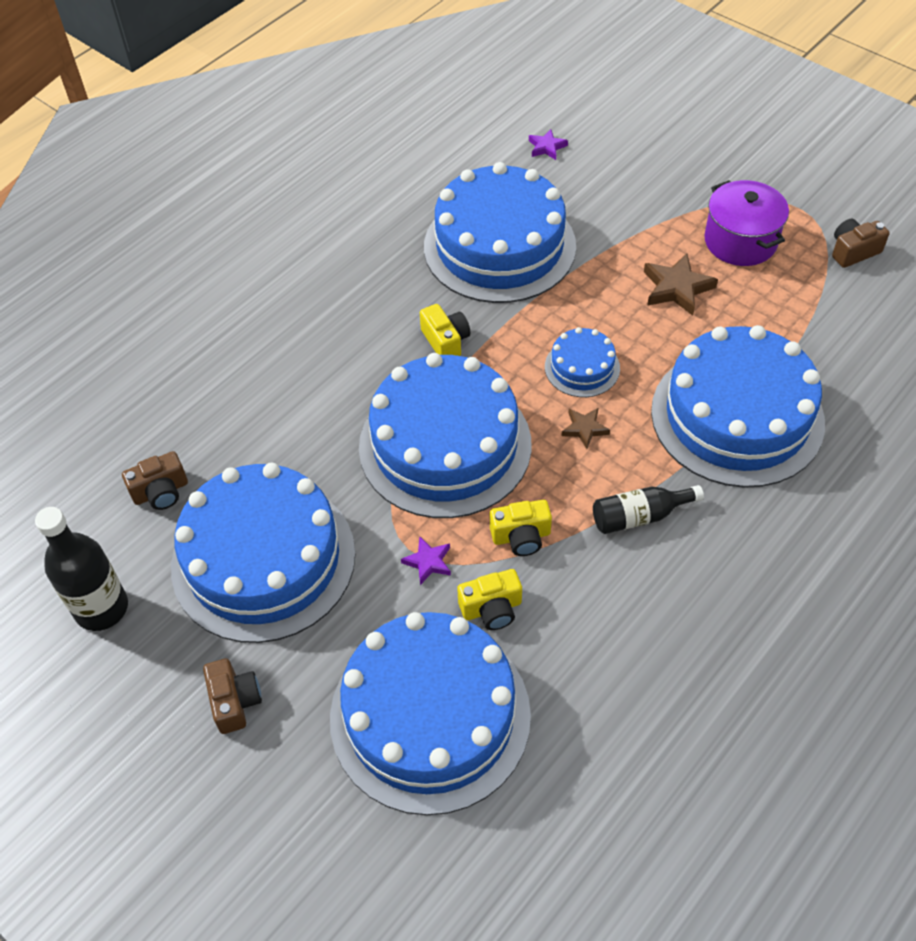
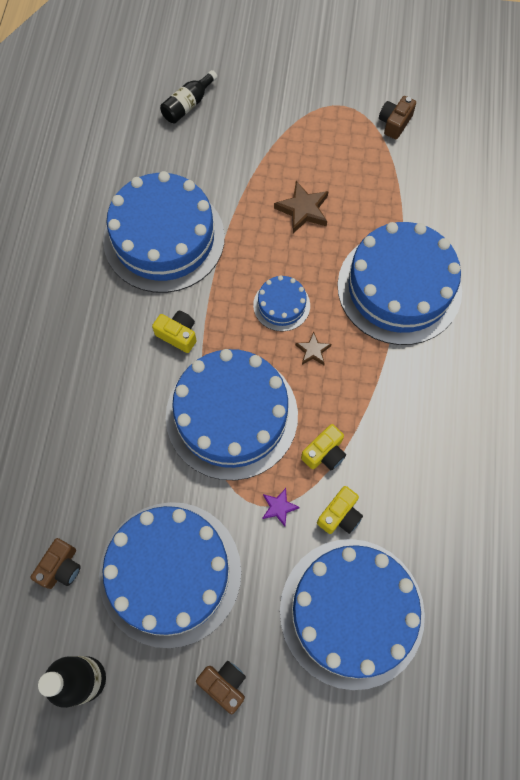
camera: 35 degrees left, 15 degrees up
(546, 147) = (142, 138): purple star -> none
(639, 516) = (386, 395): black bottle -> black bottle (188, 105)
(740, 241) = (320, 151): purple pot -> none

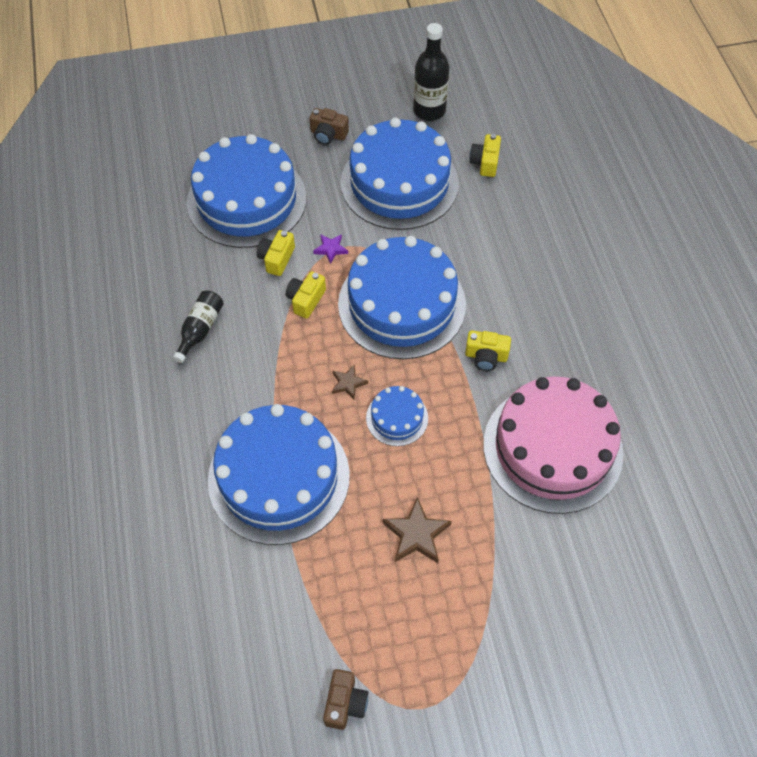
camera: 160 degrees right, 10 degrees down
(61, 567) = (485, 162): brown camera -> yellow camera
(164, 238) = (552, 448): blue cake -> pink cake
(188, 105) = (620, 633): black bottle -> black bottle (200, 329)

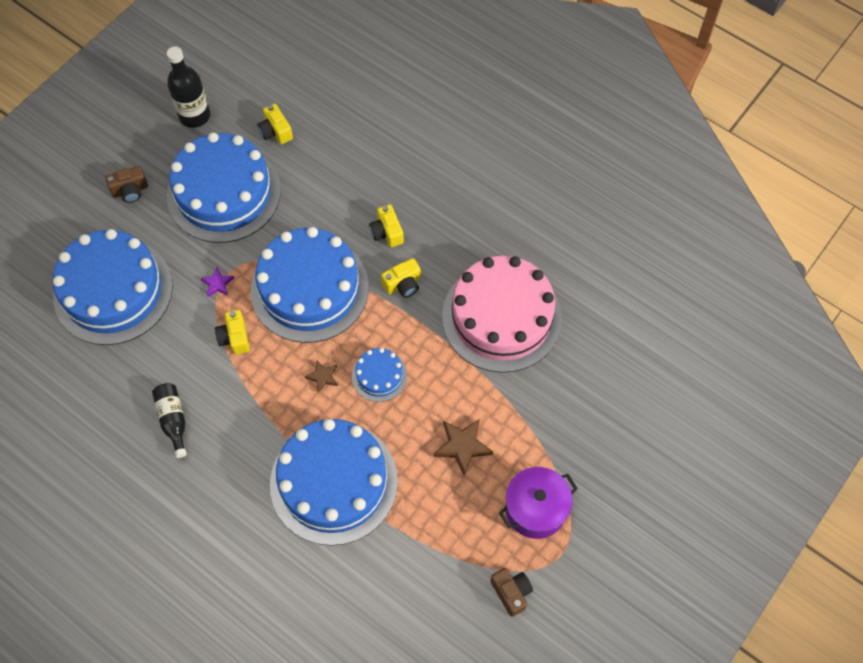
camera: 40 degrees left, 5 degrees up
(276, 259) = (182, 321): yellow camera -> yellow camera (387, 232)
(434, 645) = (535, 509): none -> purple pot

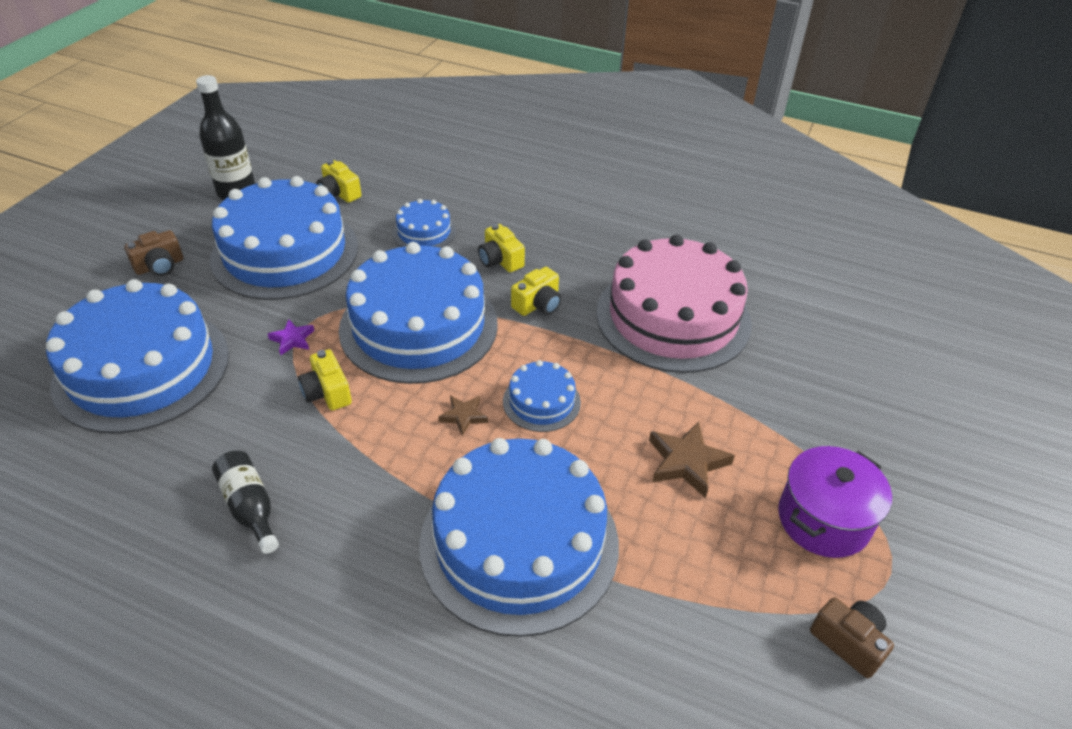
camera: 15 degrees left, 20 degrees down
(334, 190) = (424, 232): none -> blue cake

